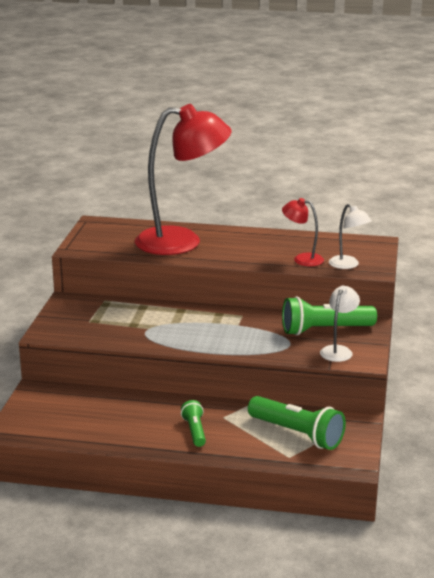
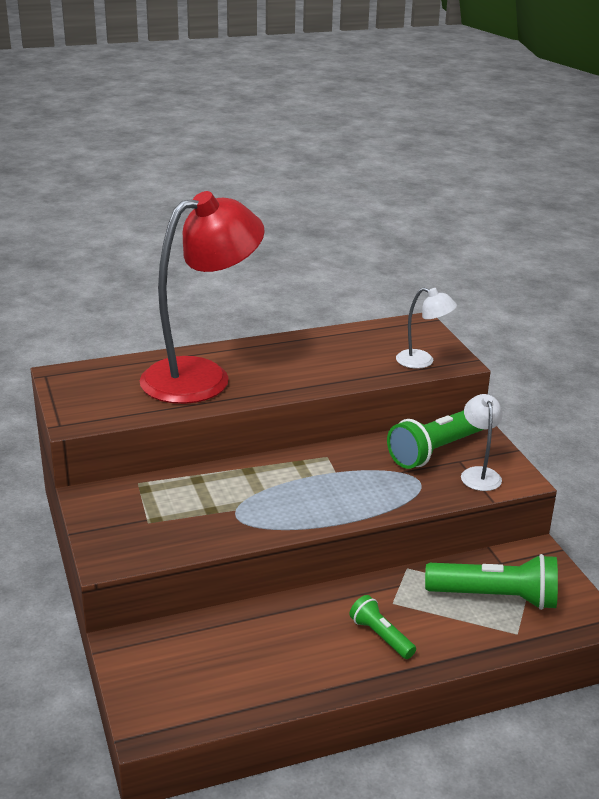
camera: 30 degrees left, 5 degrees up
(302, 259) = (365, 366): red lamp -> none

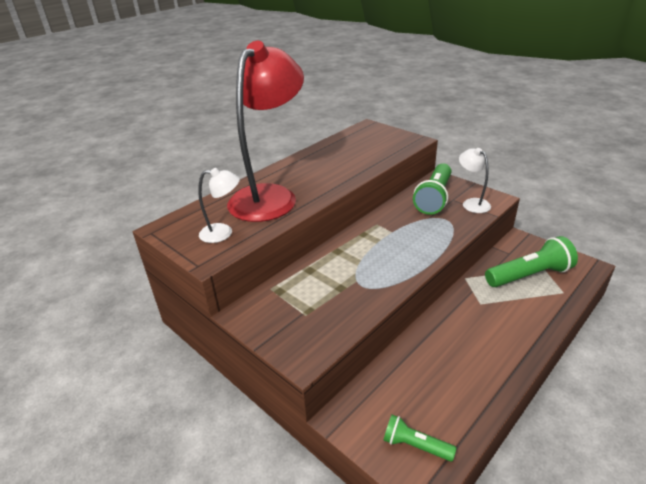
camera: 25 degrees left, 5 degrees up
(381, 636) = (497, 329): green flashlight -> green flashlight (415, 445)
(422, 361) = (396, 145): white lamp -> white lamp (223, 233)

